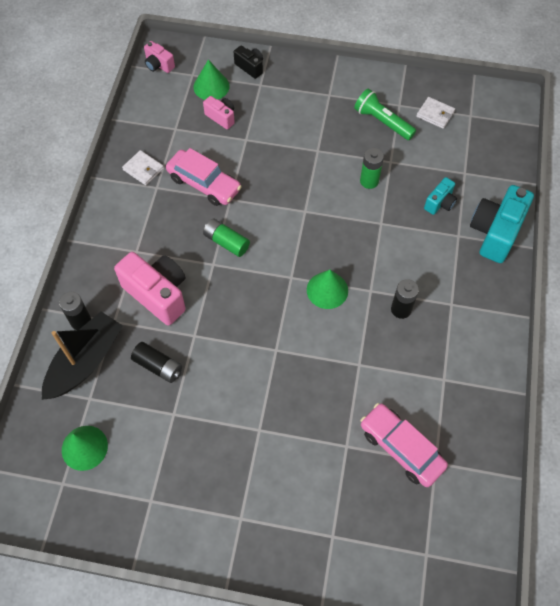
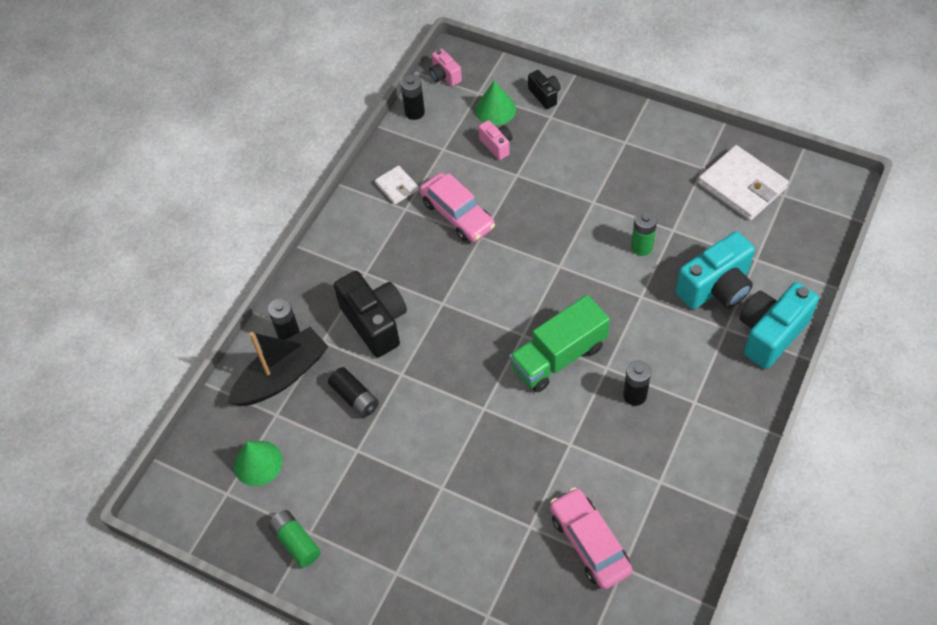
camera: 20 degrees right, 5 degrees down
(141, 101) = (414, 112): none -> black battery
(158, 294) = (375, 322): pink camera -> black camera
(226, 242) = (463, 282): green battery -> green battery (296, 542)
(327, 290) = (558, 357): green cone -> green truck
(382, 122) = (677, 183): green flashlight -> none
(435, 114) = (742, 186): white wallet -> white wallet, size x1.90
(440, 203) = (716, 287): turquoise camera -> turquoise camera, size x1.94

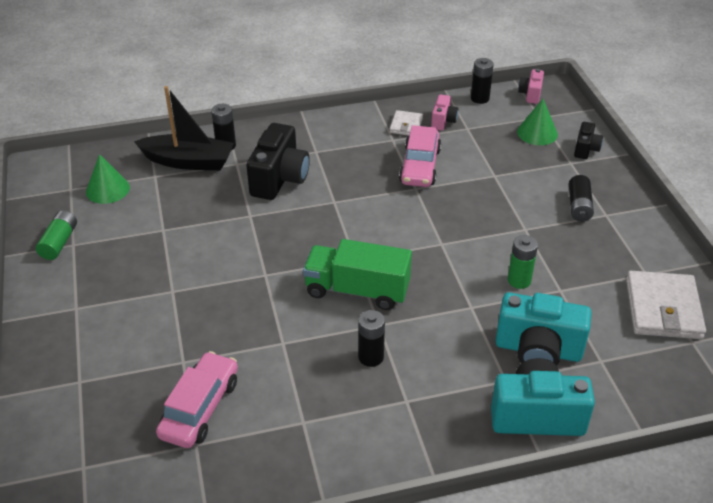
camera: 45 degrees right, 15 degrees down
(355, 397) = (206, 204): black battery -> black battery (579, 206)
(496, 145) = (506, 151): pink camera -> pink camera (443, 121)

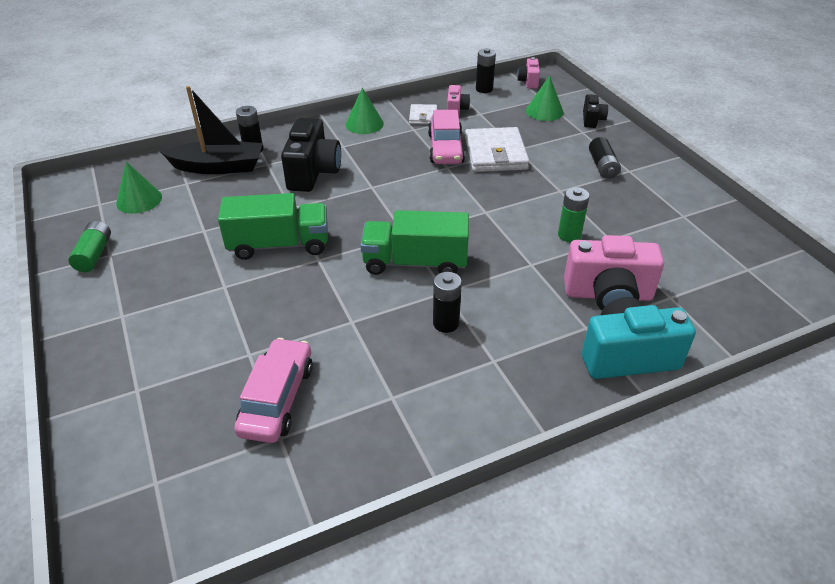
camera: 10 degrees left, 0 degrees up
(231, 254) = (279, 245): none -> green truck
(343, 128) = (364, 124): none -> green cone
(538, 350) = (608, 295): turquoise camera -> pink camera
(663, 308) = (710, 243): white wallet -> white wallet (495, 153)

